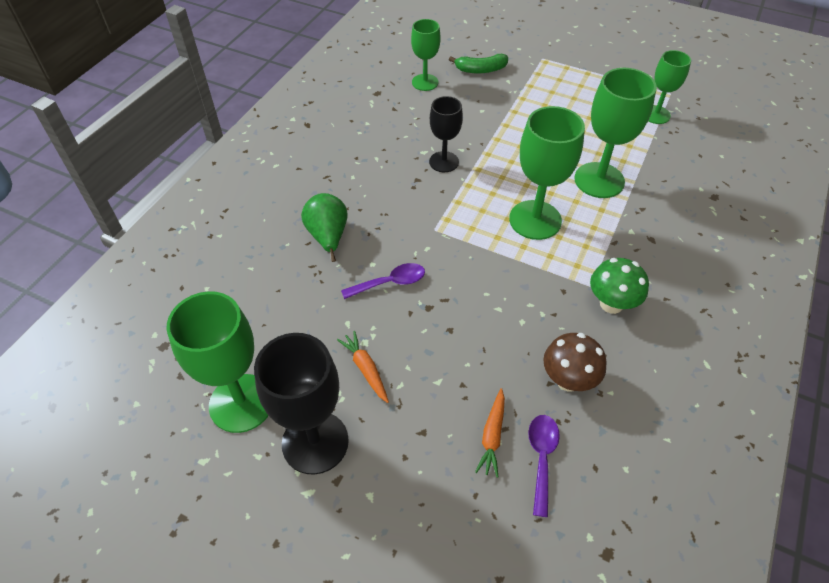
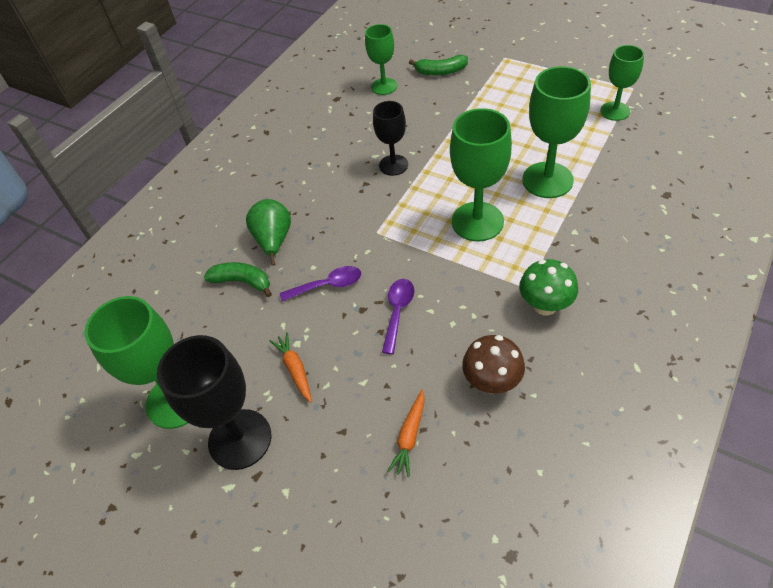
camera: 10 degrees right, 0 degrees up
(299, 278) = (242, 281): none -> green banana
(541, 458) = (456, 459): purple spoon -> purple spoon (398, 312)

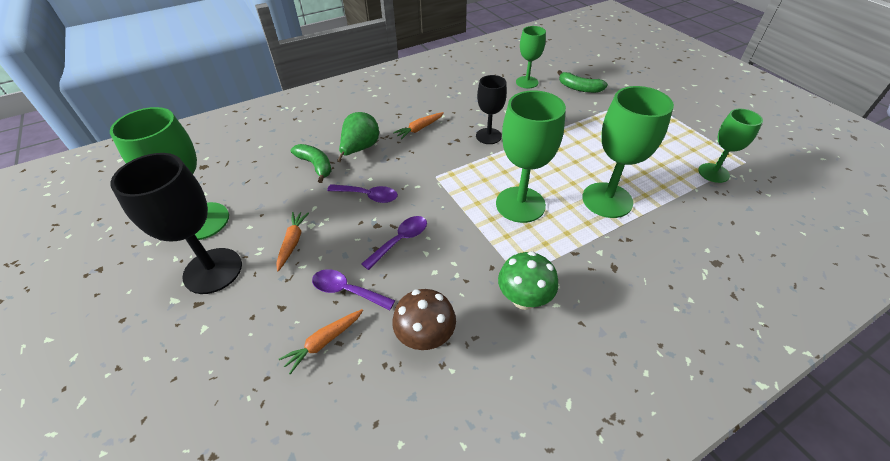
camera: 25 degrees right, 5 degrees down
(317, 189) = (419, 129): none -> orange carrot
(389, 383) = (347, 290): none -> purple spoon

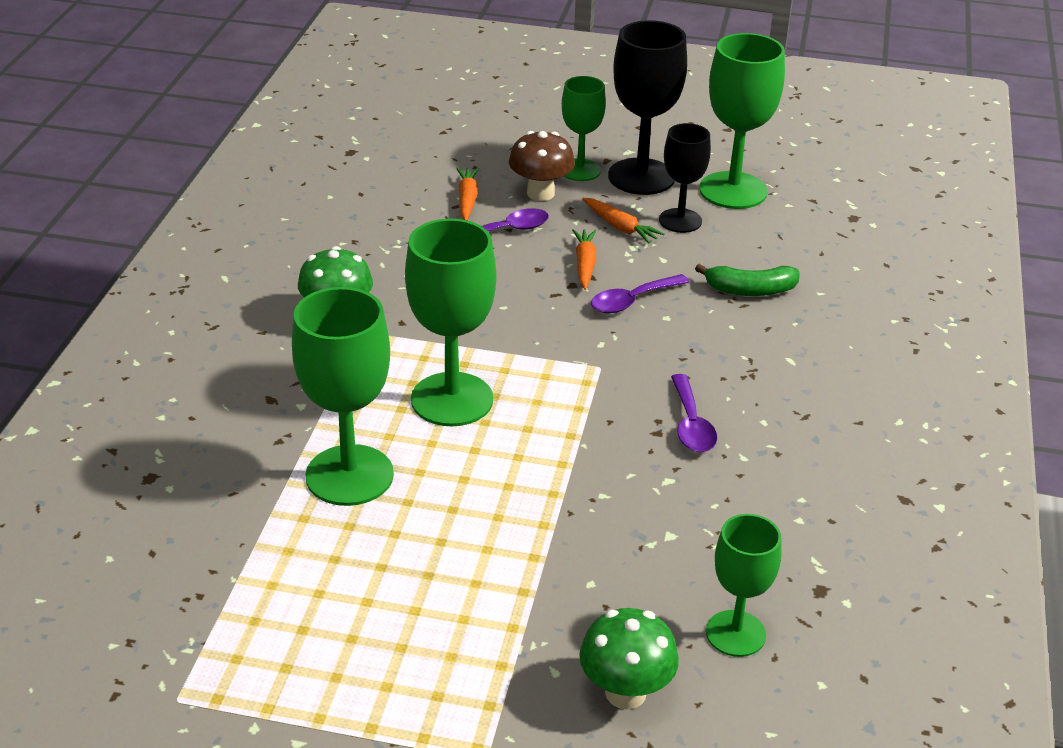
camera: 130 degrees right, 10 degrees down
(360, 149) = (745, 338): green pear -> none
(400, 241) = (525, 287): purple spoon -> purple spoon (691, 424)
(419, 129) = (733, 413): orange carrot -> orange carrot (585, 264)
(425, 337) = (391, 246): brown mushroom -> brown mushroom (540, 193)
(488, 136) = (625, 467): black goblet -> black goblet (680, 221)
(579, 88) = (625, 692): green banana -> green mushroom
(713, 173) = (223, 632): green goblet -> green goblet (580, 170)

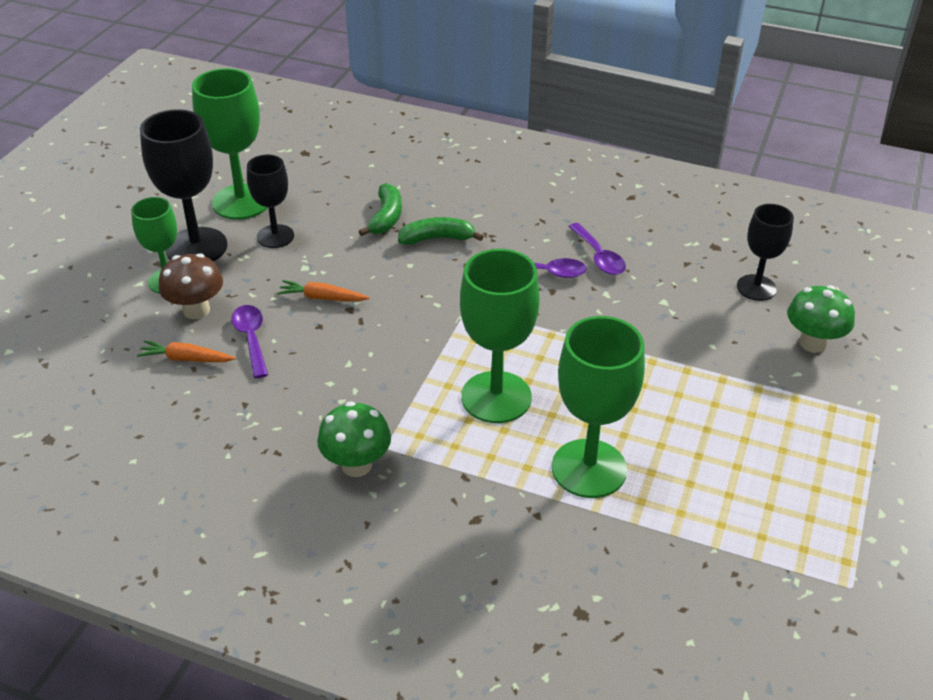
camera: 80 degrees left, 5 degrees up
(620, 227) = (272, 270): orange carrot -> none
(632, 301) = (383, 279): purple spoon -> purple spoon (599, 257)
(725, 332) = (437, 239): none -> green banana
(735, 633) = (756, 288): green goblet -> black goblet

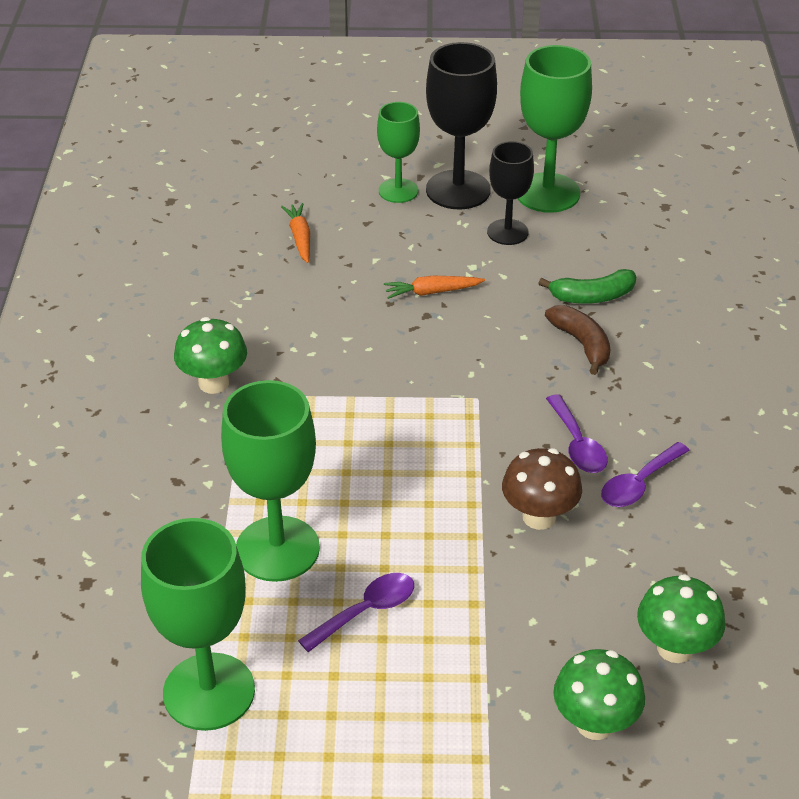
camera: 70 degrees right, 0 degrees up
(196, 310) = (368, 221): brown mushroom -> brown mushroom (539, 517)
(251, 339) = (347, 266): purple spoon -> purple spoon (366, 611)
(322, 298) = (432, 292): orange carrot -> orange carrot turned 90 degrees counterclockwise
(437, 239) = (581, 344): green banana -> brown banana
(496, 397) = (349, 454): green goblet -> green goblet (209, 691)
(756, 288) = (675, 648): black goblet -> green mushroom

